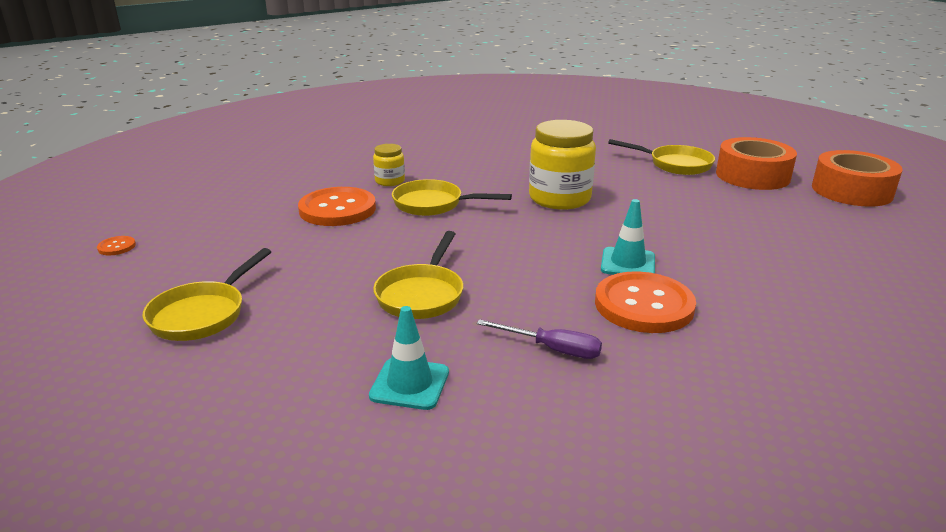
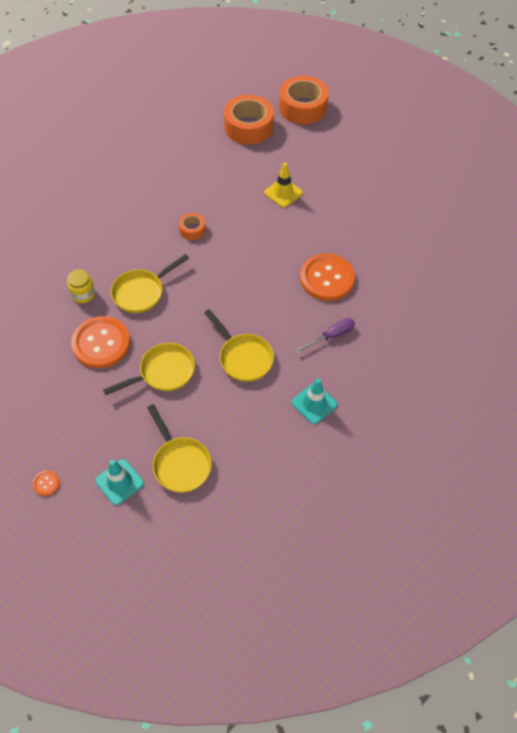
camera: 55 degrees left, 30 degrees up
(559, 198) = (192, 229): yellow jar -> orange tape
(628, 263) = (287, 255): turquoise traffic cone -> turquoise traffic cone (119, 482)
(675, 164) = (201, 145): yellow pan -> yellow pan (163, 372)
(712, 225) = (283, 193): none -> yellow traffic cone

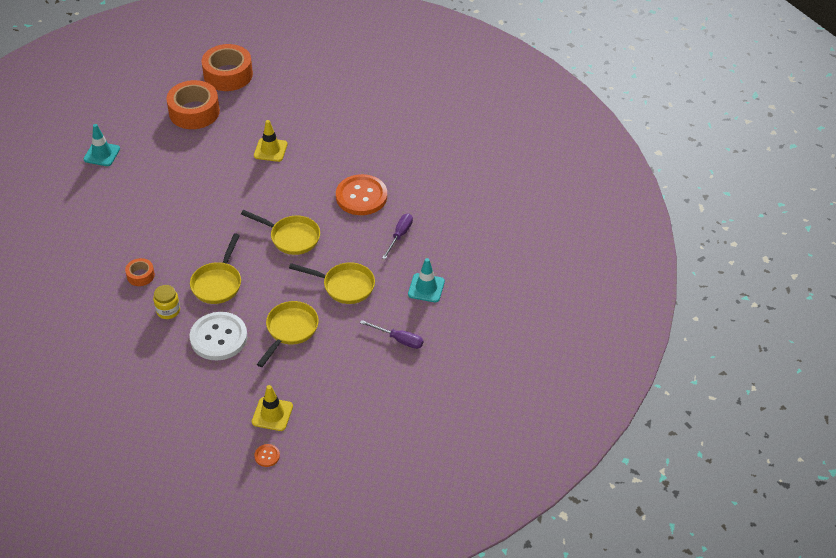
camera: 35 degrees left, 10 degrees down
(83, 445) = (272, 414): none -> yellow traffic cone
(101, 343) = (218, 337): orange button -> white button
(119, 482) = (325, 421): turquoise traffic cone -> turquoise traffic cone (102, 154)
(180, 463) = (360, 383): yellow pan -> yellow pan (291, 237)
(192, 229) = (218, 215): orange tape -> orange tape (140, 275)
(248, 441) = (399, 339): none -> purple screwdriver

